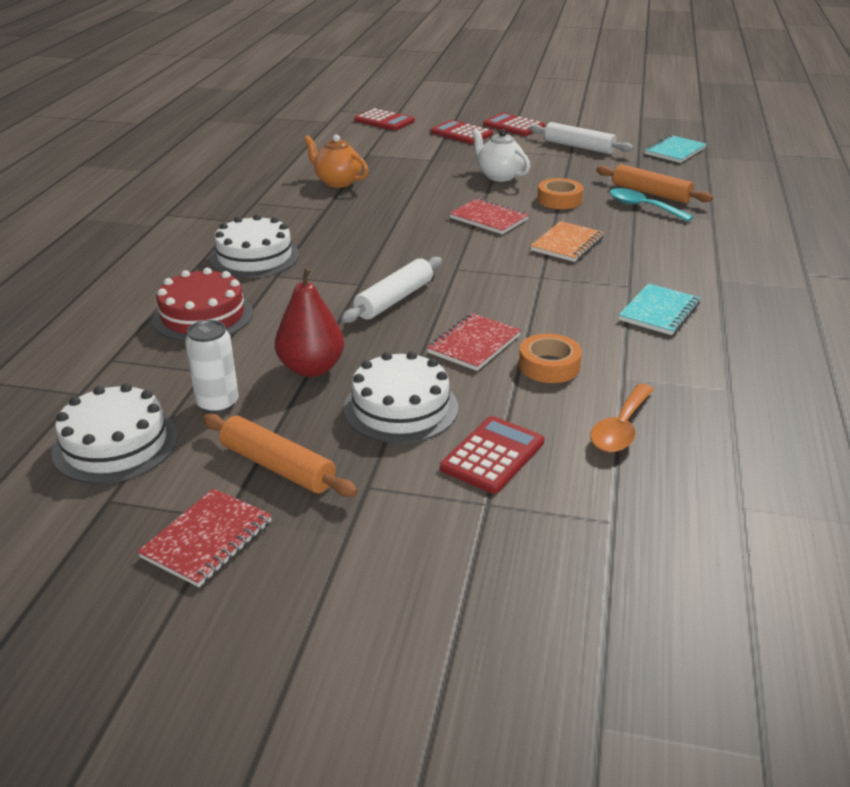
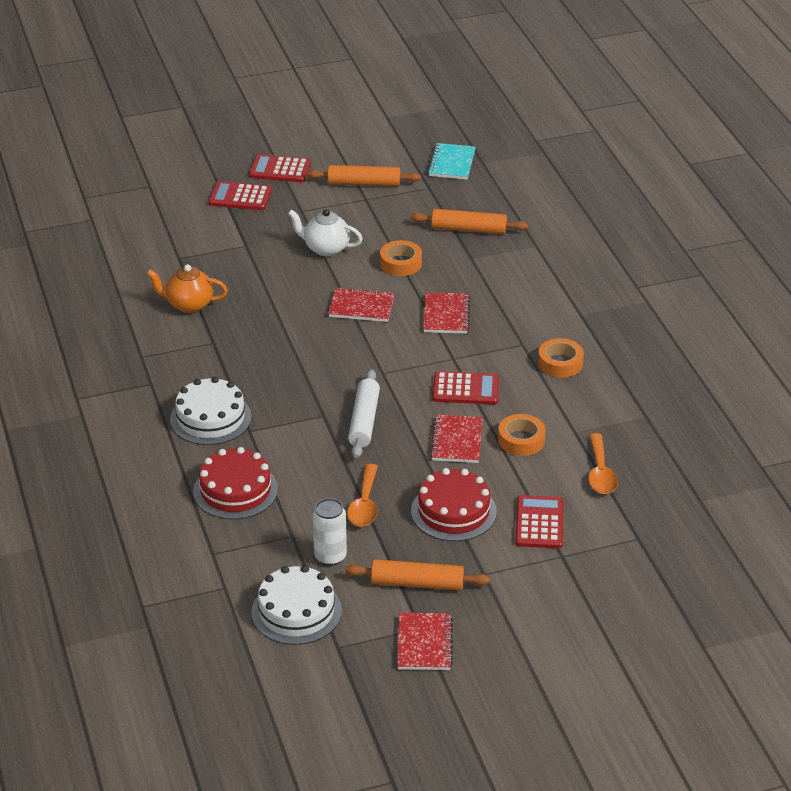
camera: 30 degrees left, 5 degrees up
(311, 368) = (364, 504): red pear -> orange spoon
(384, 121) = (147, 201): red calculator -> red calculator (465, 389)
(400, 408) = (453, 511): white cake -> red cake
(567, 244) = (446, 315): orange notebook -> red notebook
(579, 147) = (364, 183): white rolling pin -> orange rolling pin
(642, 207) = (473, 250): turquoise spoon -> none
(659, 312) = (560, 363): turquoise notebook -> orange tape

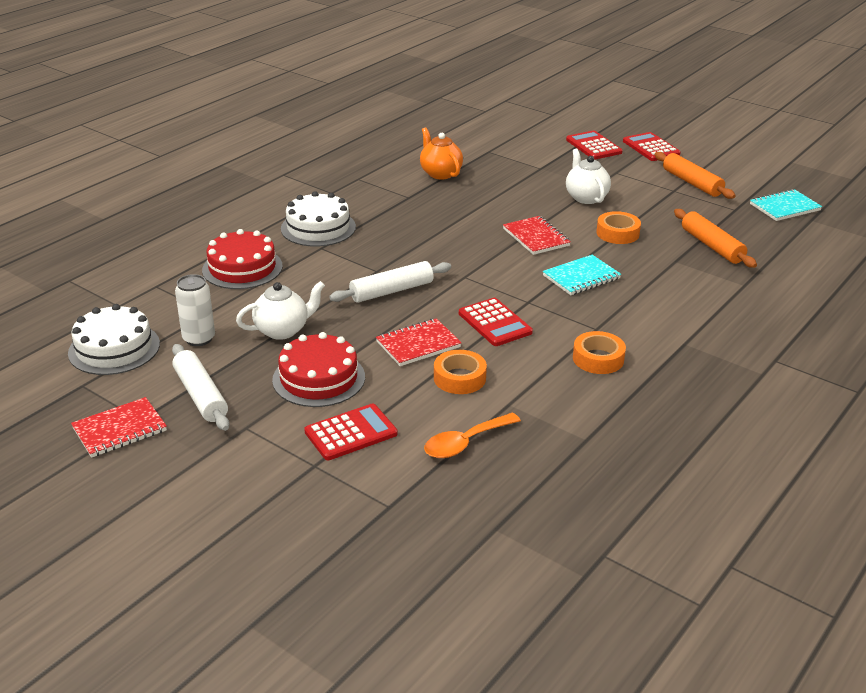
camera: 55 degrees right, 5 degrees down
(364, 504) = (282, 330): orange spoon -> white teapot
(417, 583) = (201, 395): orange rolling pin -> white rolling pin
(446, 315) = (581, 277): red notebook -> turquoise notebook

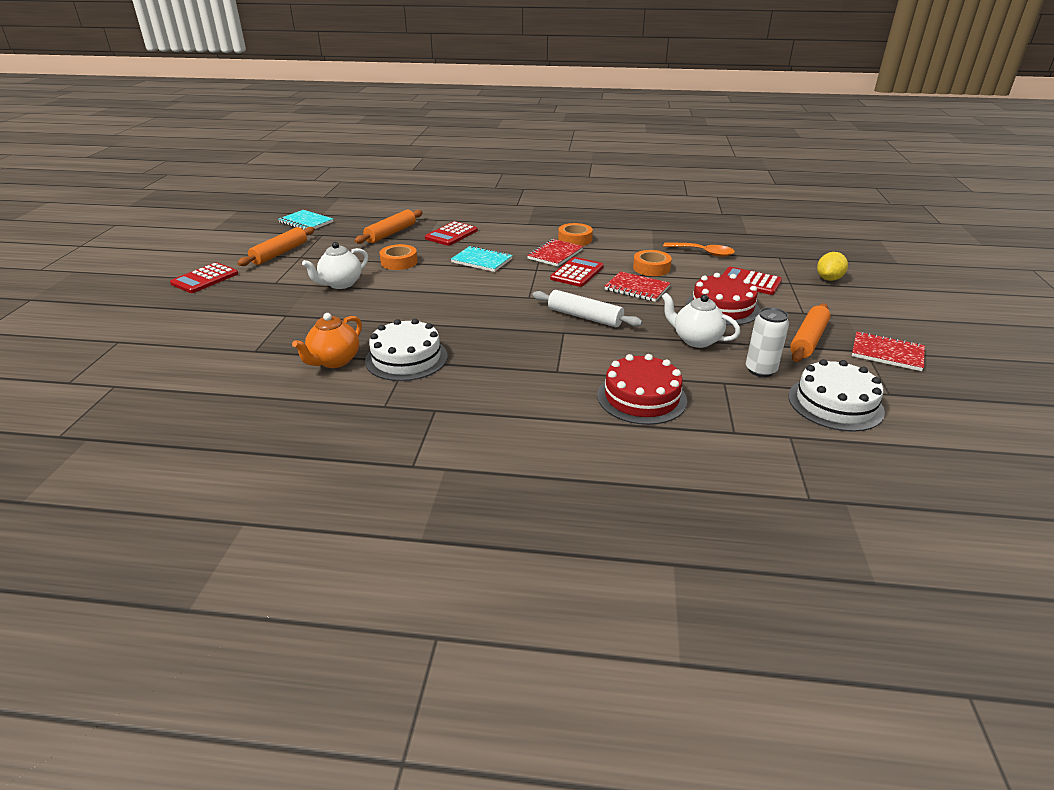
camera: 120 degrees left, 0 degrees up
(201, 395) = (808, 340): white rolling pin -> orange rolling pin
(287, 507) = (829, 279): none -> yellow lemon
(318, 228) = (521, 387): white cake -> white cake (406, 358)
(536, 237) = (435, 287): red notebook -> red notebook (555, 254)
(593, 146) = (213, 303): red calculator -> red calculator (451, 234)

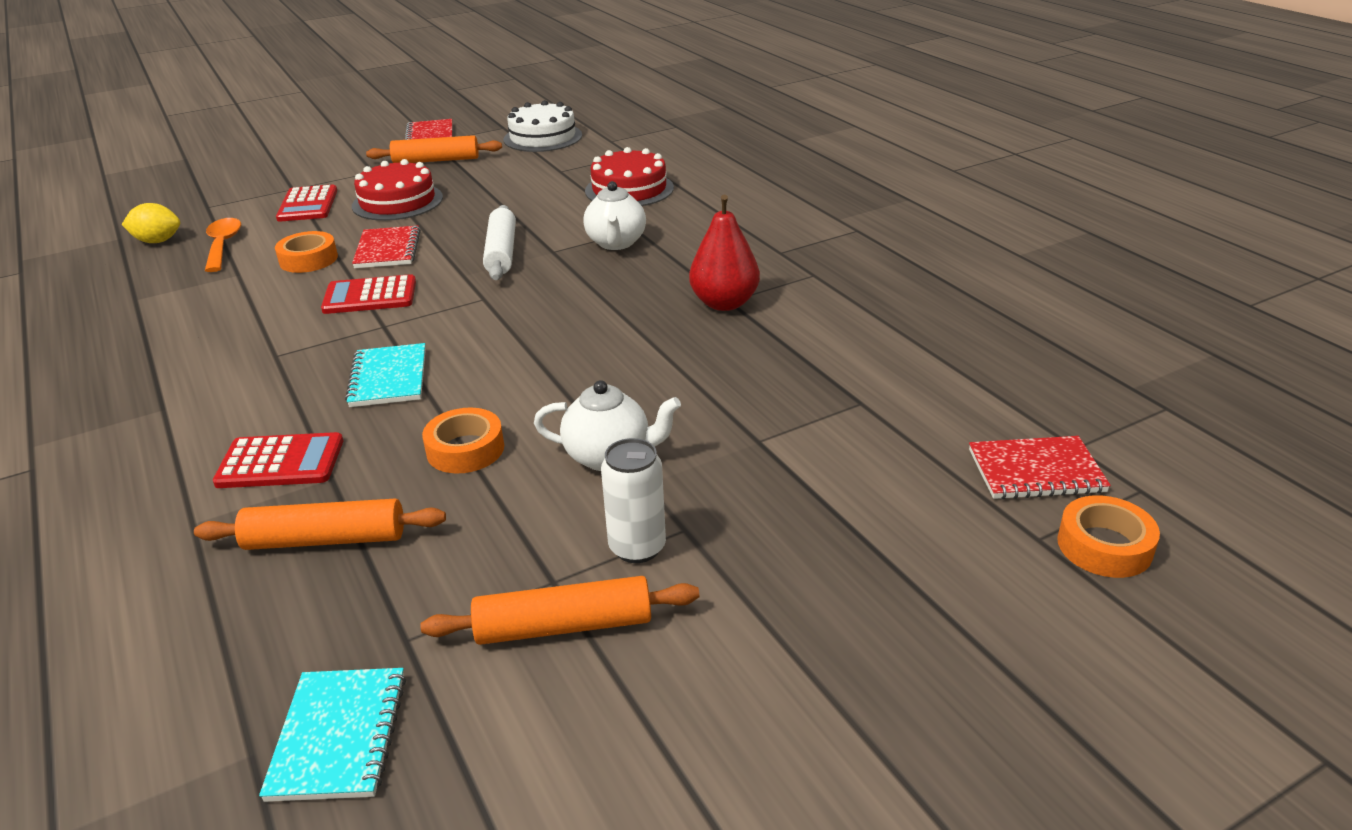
camera: 125 degrees left, 0 degrees up
(205, 279) = (778, 635): red calculator -> none
(334, 361) = (794, 339): orange teapot -> none
(406, 358) = (724, 303): white cake -> red pear
(555, 254) = (309, 333): red notebook -> red notebook (1036, 471)
(575, 239) = (226, 340): orange tape -> orange tape (1104, 546)
(696, 340) = (491, 196): white teapot -> white teapot (616, 243)
(760, 370) = (520, 164): white can -> white can (637, 547)
(829, 279) = (264, 176): yellow lemon -> yellow lemon (158, 241)

